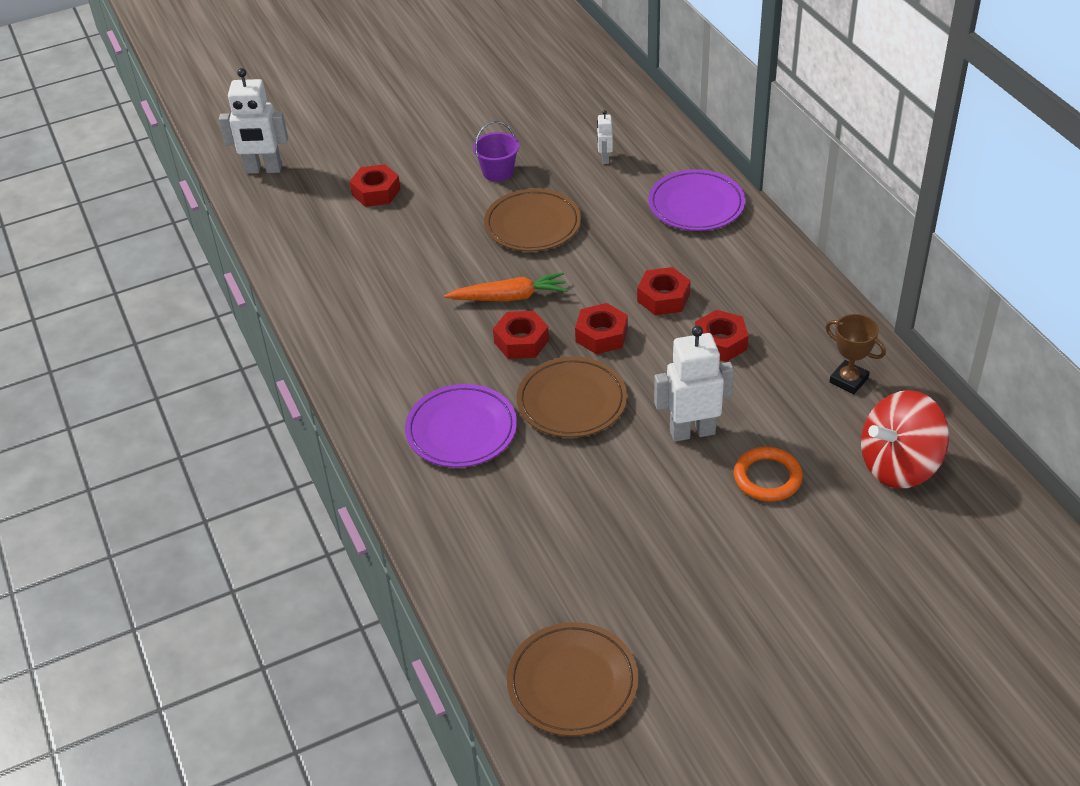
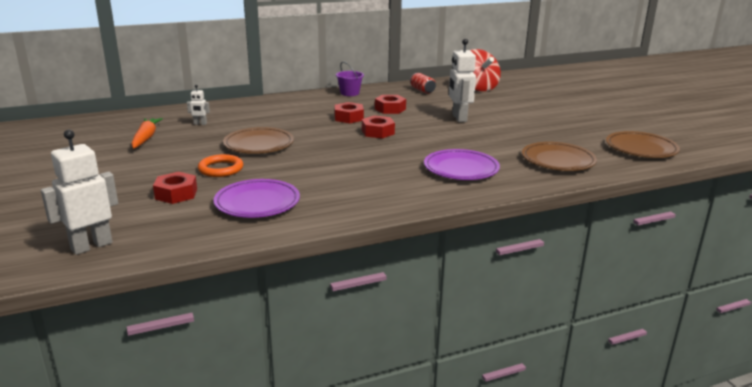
camera: 90 degrees left, 20 degrees down
(263, 169) = (91, 246): white robot -> white robot turned 135 degrees counterclockwise
(498, 172) = (187, 152): purple bucket -> purple bucket (349, 93)
(509, 297) = (333, 153): orange carrot -> orange carrot (146, 138)
(521, 341) = (378, 151): red nut -> none
(572, 402) = (435, 141): brown plate -> brown plate (558, 160)
(696, 205) = (267, 107): purple plate -> purple plate (257, 203)
(767, 477) = (490, 107): orange ring -> orange ring (221, 169)
(848, 380) = (422, 90): brown trophy -> red can

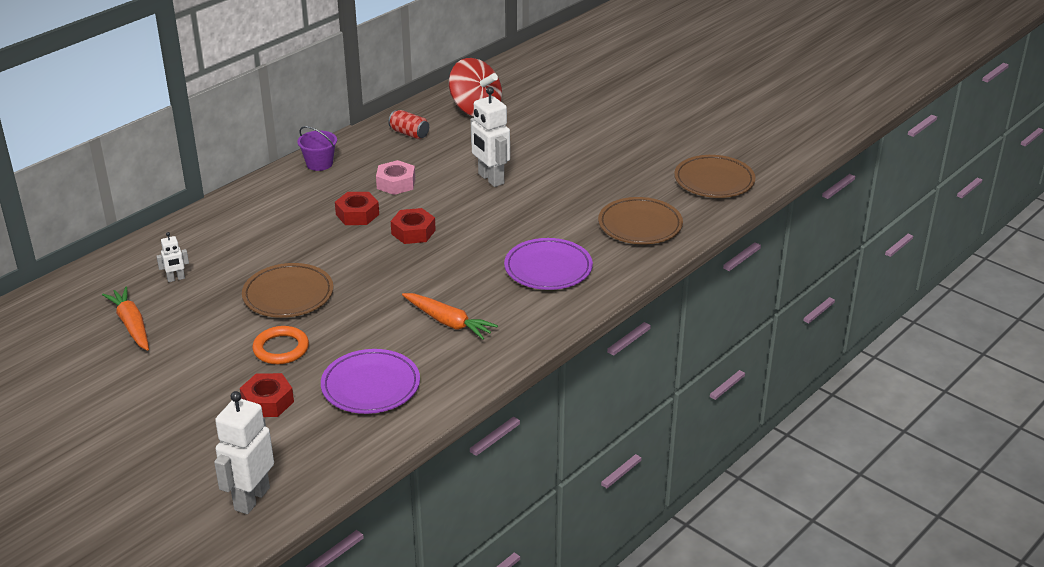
camera: 25 degrees left, 10 degrees up
(354, 181) = (448, 322): none -> orange carrot
(390, 109) = (396, 183): red nut -> pink nut

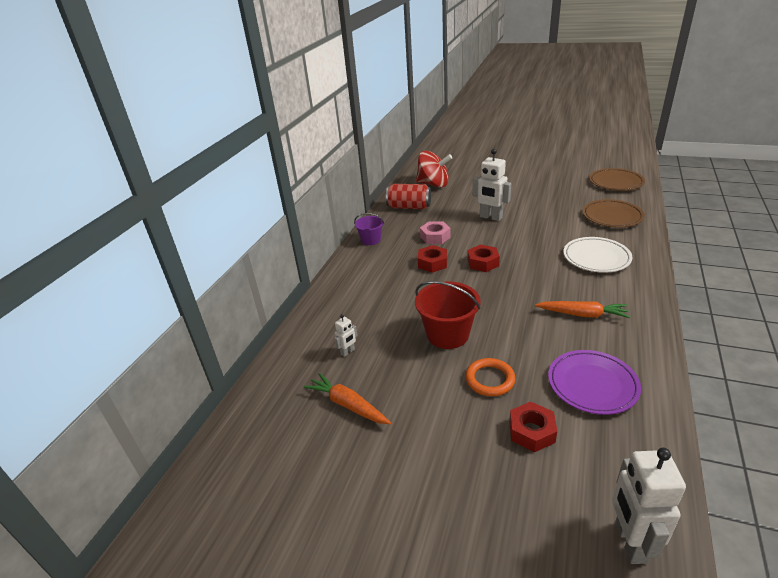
camera: 20 degrees left, 0 degrees up
(288, 295) = (447, 334): brown plate -> red bucket
(409, 133) = (409, 207): red can -> red can, size x1.60
(548, 268) = (596, 258): purple plate -> white plate

